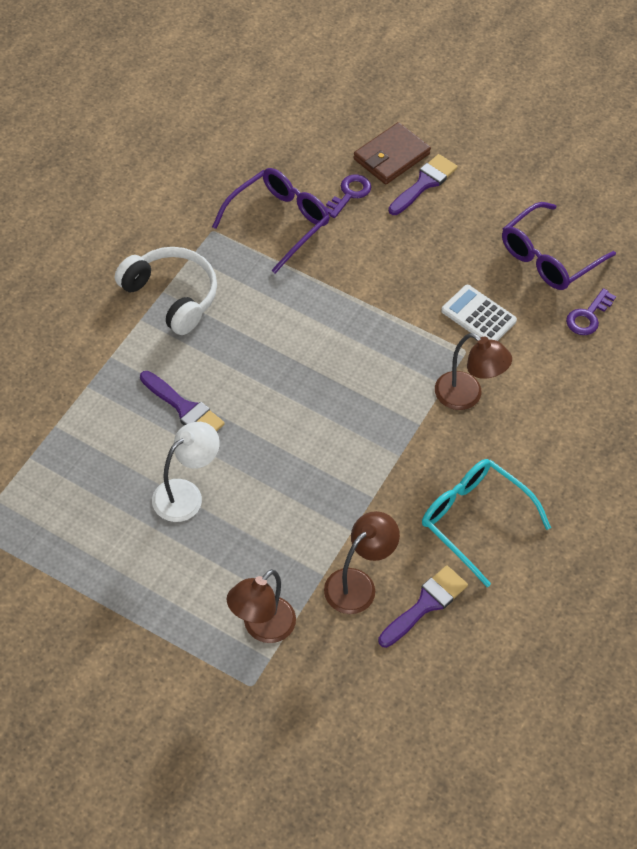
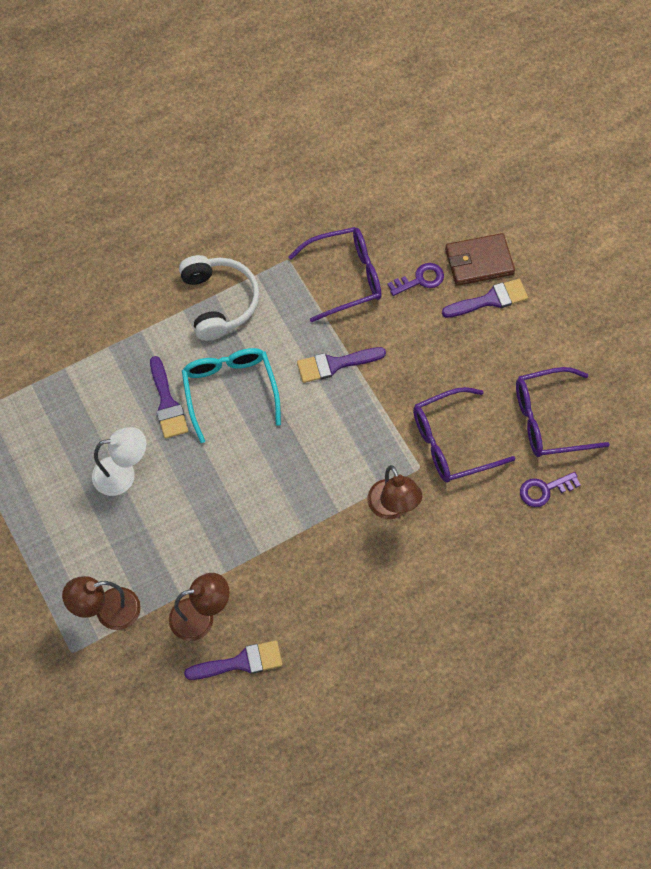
camera: 35 degrees right, 10 degrees up
(323, 300) = (335, 364): none -> purple brush
(474, 520) = (325, 615): turquoise glasses -> turquoise glasses (230, 390)
(478, 316) = (452, 442): white calculator -> purple glasses

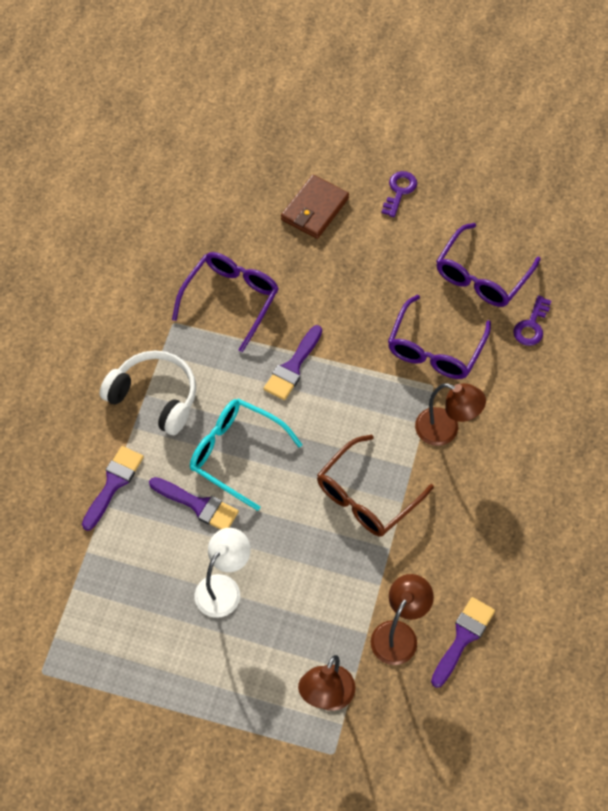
camera: 45 degrees left, 5 degrees down
(284, 502) = (366, 496): none -> brown glasses
(420, 279) = (287, 256): purple key -> purple key (399, 191)
(490, 300) = (351, 229): purple brush -> purple brush (113, 483)

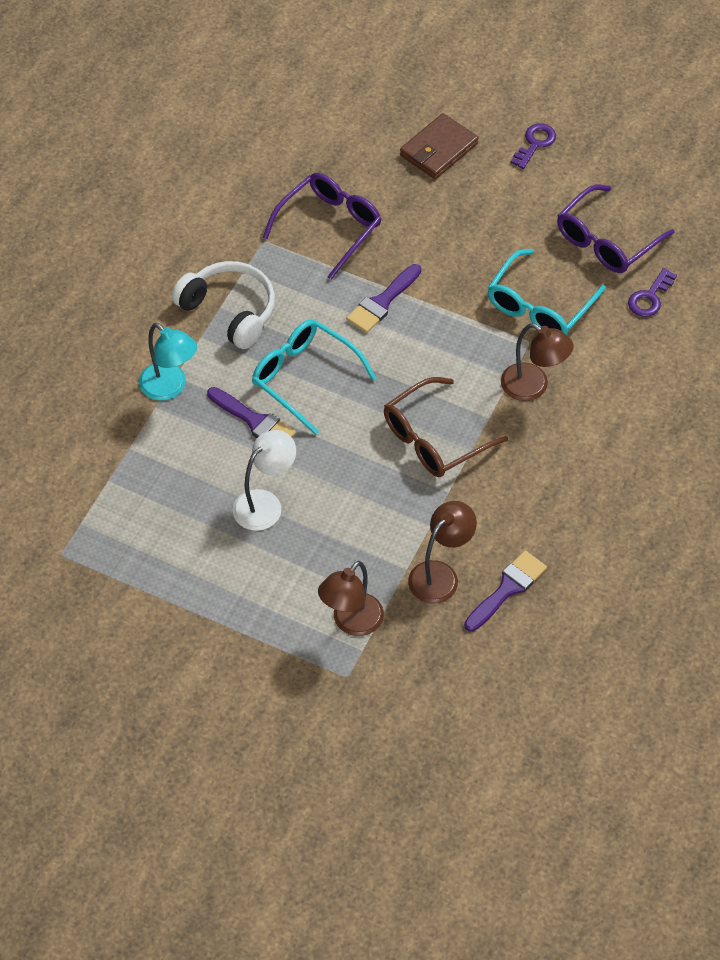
camera: 10 degrees right, 5 degrees down
(113, 483) = (170, 388): purple brush -> turquoise lamp
(435, 349) = (539, 306): purple glasses -> turquoise glasses

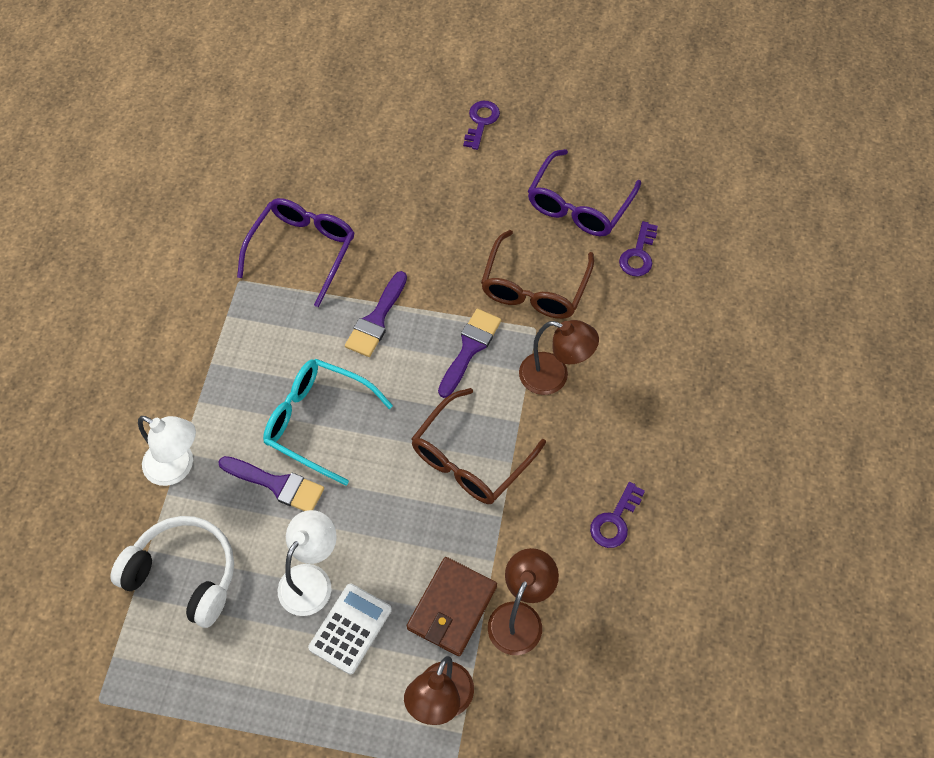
camera: 15 degrees left, 5 degrees up
(170, 388) = (177, 467): turquoise lamp -> white lamp
(229, 311) = (221, 365): white headphones -> white headphones (184, 575)
(289, 549) = (350, 629): none -> white calculator
(438, 149) = (390, 147): brown wallet -> brown wallet (452, 607)
(507, 589) = (595, 615): purple brush -> purple brush (470, 348)
(539, 306) = (534, 287): turquoise glasses -> brown glasses
(550, 518) = (615, 520): none -> purple key

